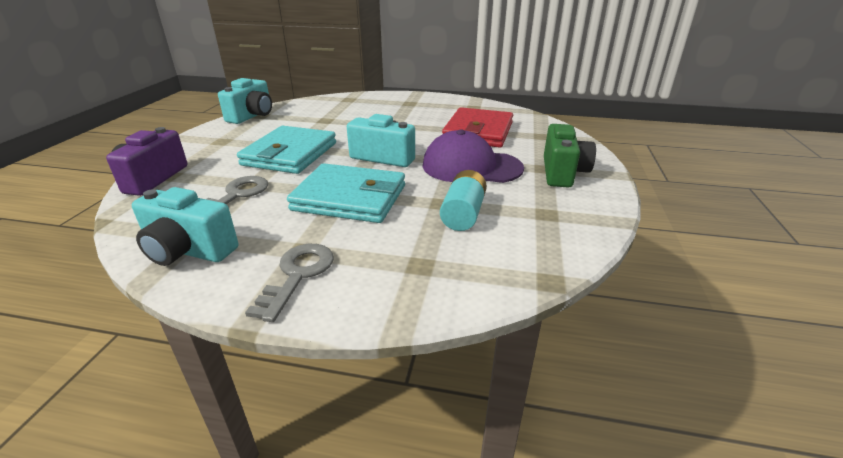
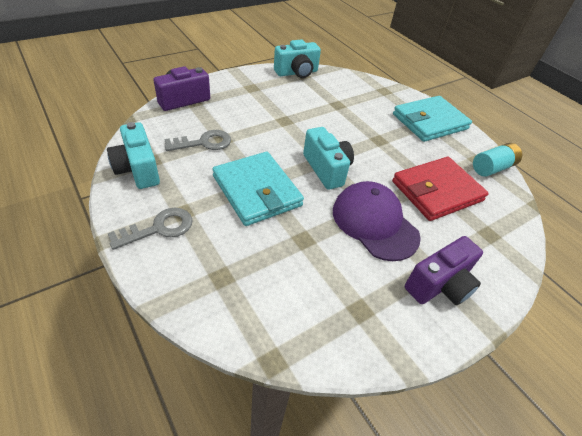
camera: 40 degrees right, 15 degrees up
(290, 154) = (274, 126): turquoise wallet -> turquoise wallet (430, 122)
(463, 214) = (303, 260): turquoise battery -> turquoise battery (492, 168)
(562, 173) = (439, 285): green camera -> purple camera

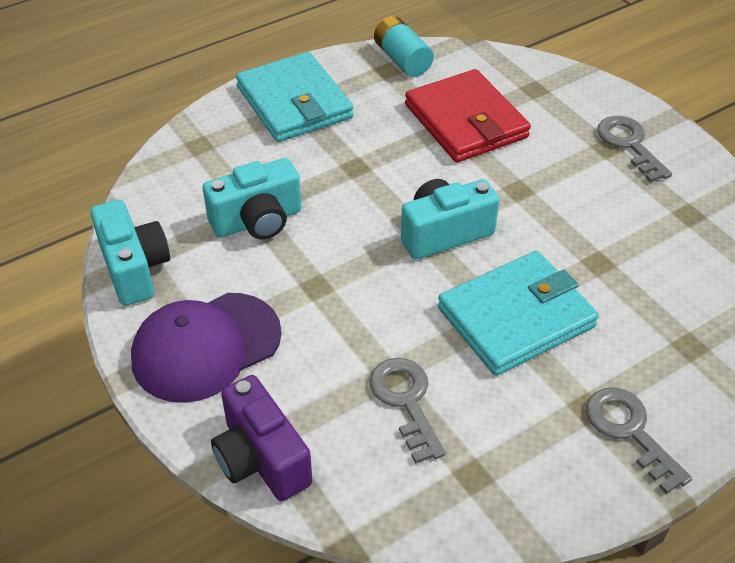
camera: 85 degrees left, 0 degrees up
(138, 169) = (503, 491): turquoise camera -> turquoise camera (257, 221)
(374, 223) = (546, 189): purple cap -> purple cap (206, 347)
(439, 285) = (629, 144): purple camera -> grey key

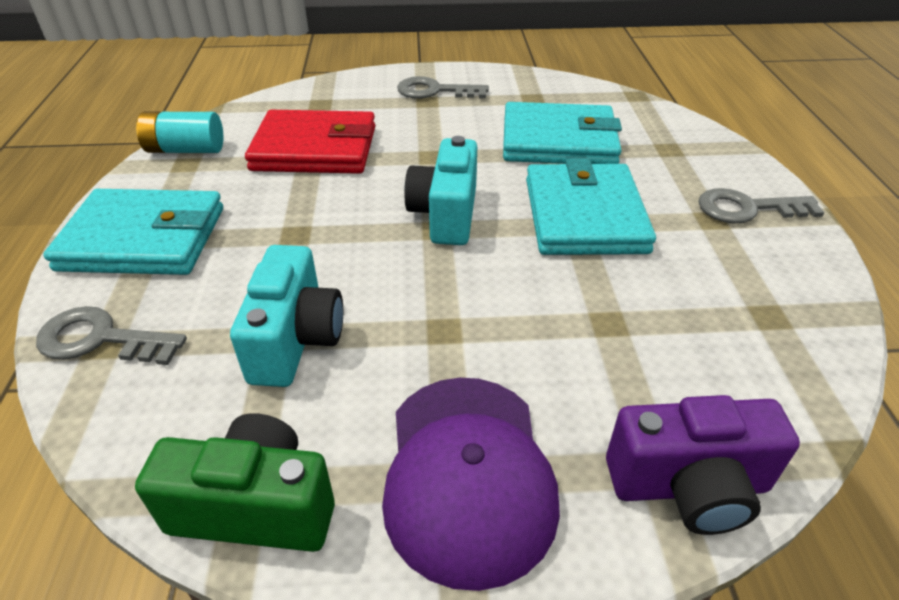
camera: 60 degrees left, 5 degrees down
(134, 268) = (255, 507): turquoise camera -> green camera
(406, 401) = (653, 324): grey key -> grey key (100, 339)
(624, 260) = (558, 141): none -> turquoise wallet

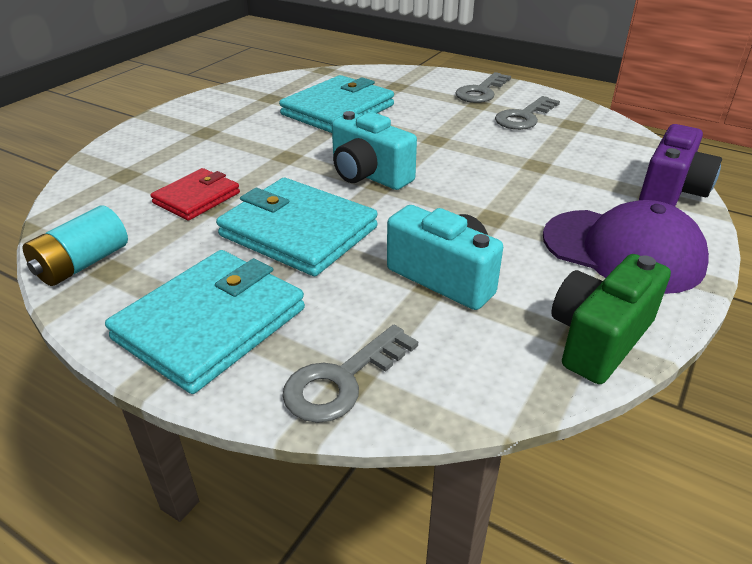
camera: 55 degrees left, 5 degrees down
(315, 148) = (196, 198): red wallet -> red wallet, size x0.59
(434, 91) = (196, 124): grey key -> grey key (524, 117)
(584, 215) = (430, 133): turquoise wallet -> turquoise wallet (298, 232)

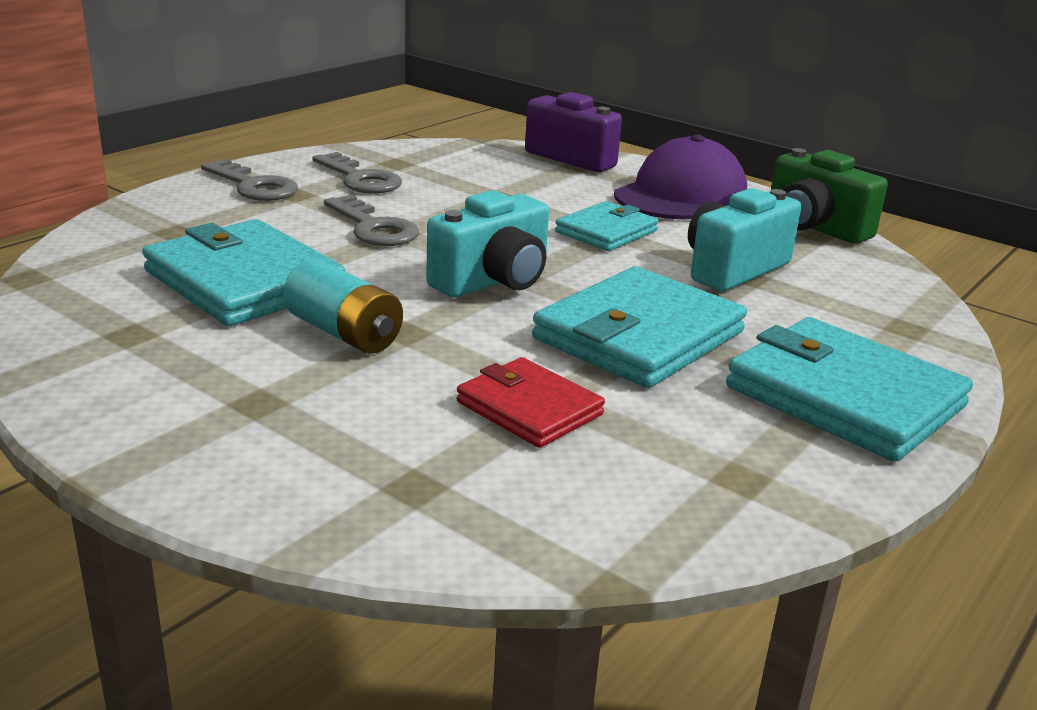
camera: 85 degrees left, 10 degrees down
(83, 264) = (727, 504): turquoise battery -> turquoise battery (344, 333)
(342, 380) = (909, 331): grey key -> grey key (374, 228)
(491, 213) = (606, 231): none -> turquoise wallet

